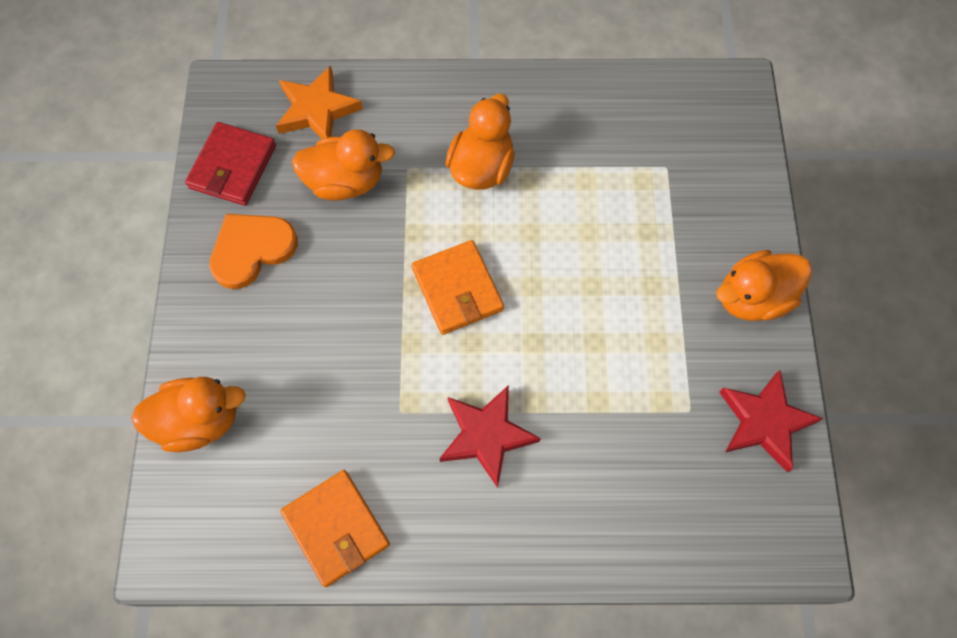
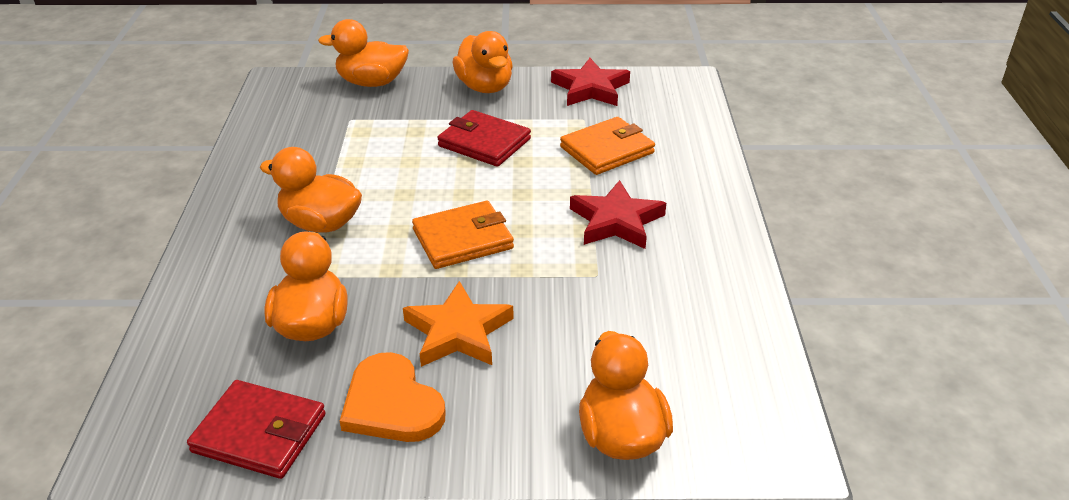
camera: 90 degrees left, 30 degrees down
(317, 110) = (196, 354): orange star -> orange star (458, 332)
(336, 528) = (724, 315): orange wallet -> orange wallet (607, 150)
(629, 302) = (484, 142): none -> red wallet
(748, 178) = (372, 82): none -> orange duck

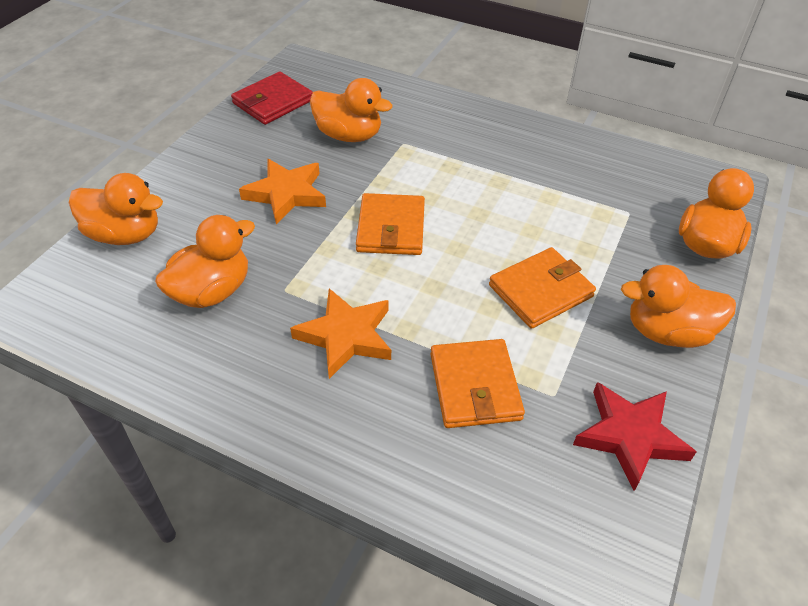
camera: 115 degrees right, 10 degrees up
(321, 223) = (464, 161): orange duck -> orange duck (212, 291)
(391, 404) = (248, 150): orange heart -> none
(484, 142) = (540, 291): red wallet -> orange wallet
(616, 221) = (346, 336): red star -> orange star

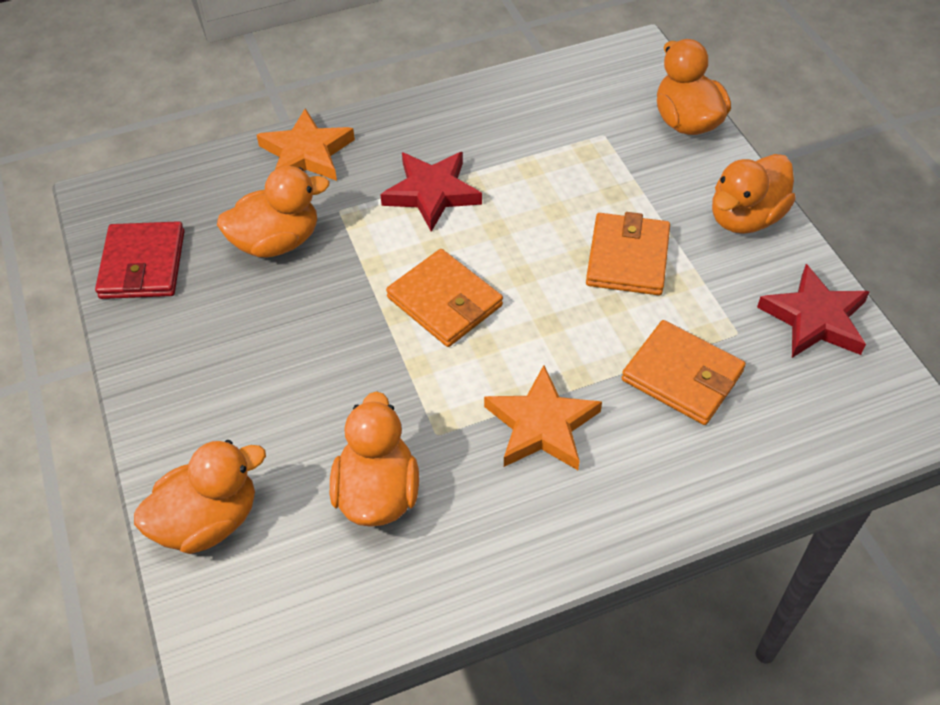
camera: 45 degrees left, 5 degrees up
(286, 194) = (305, 347): orange star -> orange star (306, 153)
(467, 169) = (431, 193): none -> red star

